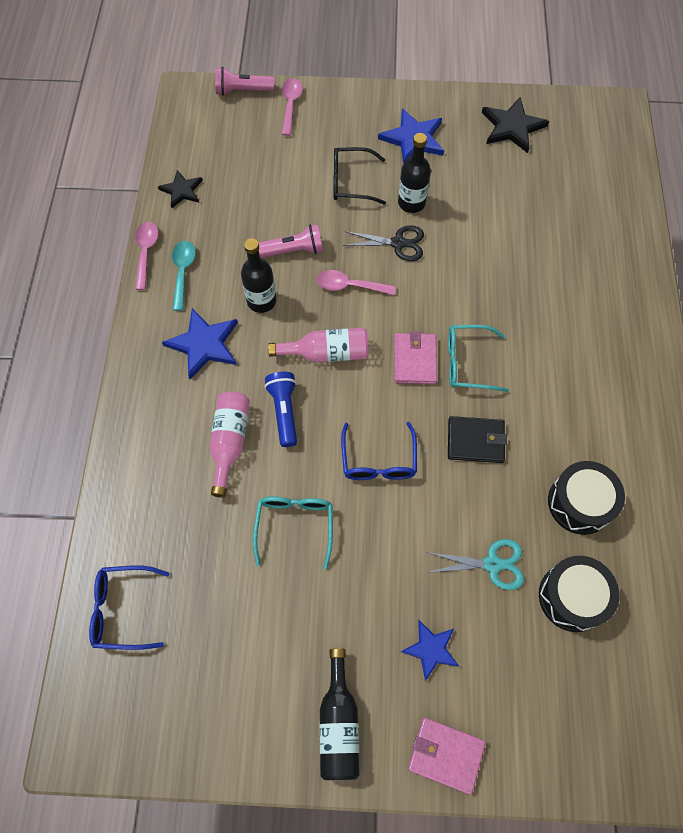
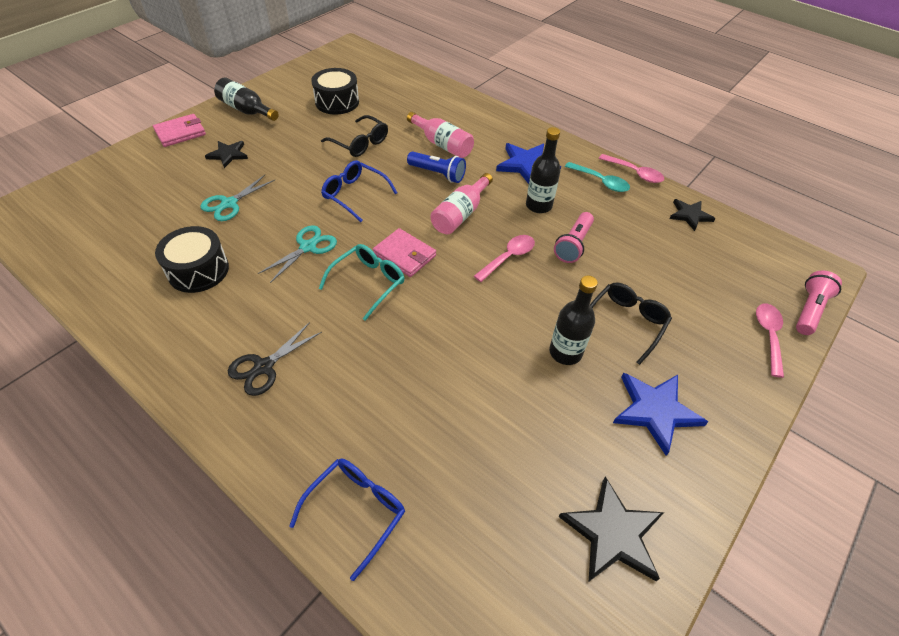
camera: 125 degrees right, 15 degrees down
(123, 609) = (391, 77): blue glasses -> blue glasses (356, 511)
(290, 105) = (768, 336): pink spoon -> pink spoon turned 120 degrees counterclockwise
(294, 526) = (360, 143): turquoise glasses -> black glasses
(398, 243) = (525, 313): black scissors -> black scissors (264, 367)
(431, 649) = (228, 154): blue star -> black star
(475, 441) = (308, 247): black wallet -> turquoise scissors
(572, 597) = (161, 225): black drum -> black drum (337, 102)

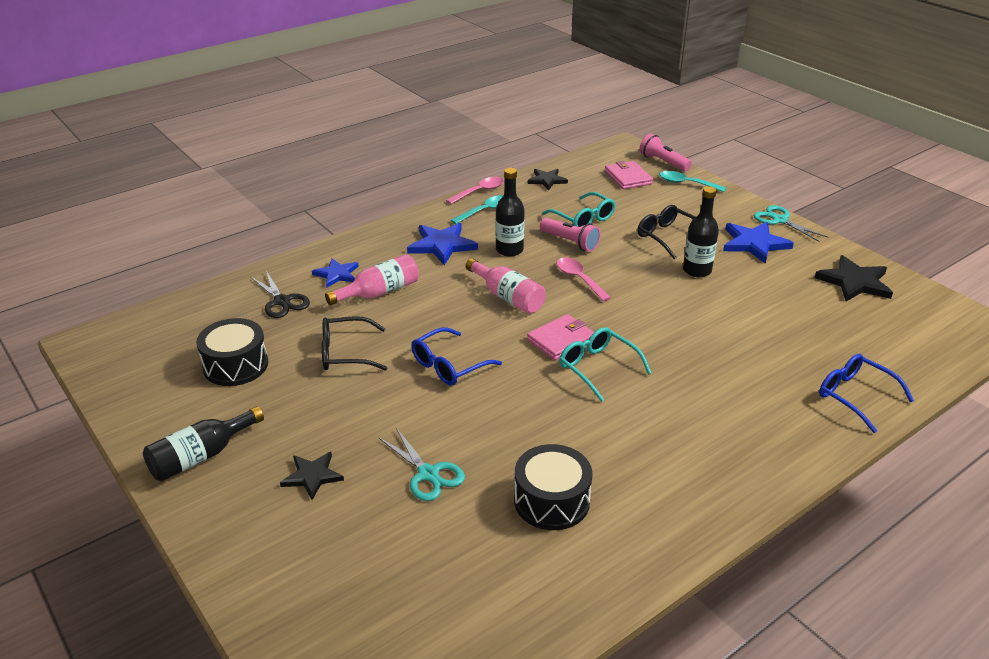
camera: 75 degrees left, 15 degrees down
(180, 133) = (223, 532): pink wallet -> pink wallet (628, 177)
(264, 367) = (705, 446): black scissors -> black scissors (282, 301)
(308, 247) = (532, 407): turquoise scissors -> turquoise scissors (780, 220)
(360, 143) = (345, 353): black glasses -> black glasses turned 150 degrees counterclockwise
(437, 174) = (434, 303): blue flashlight -> none
(459, 120) = (337, 274): none -> blue star
(625, 250) = (583, 219): none -> turquoise glasses
(768, 336) = (686, 184): pink spoon -> turquoise spoon

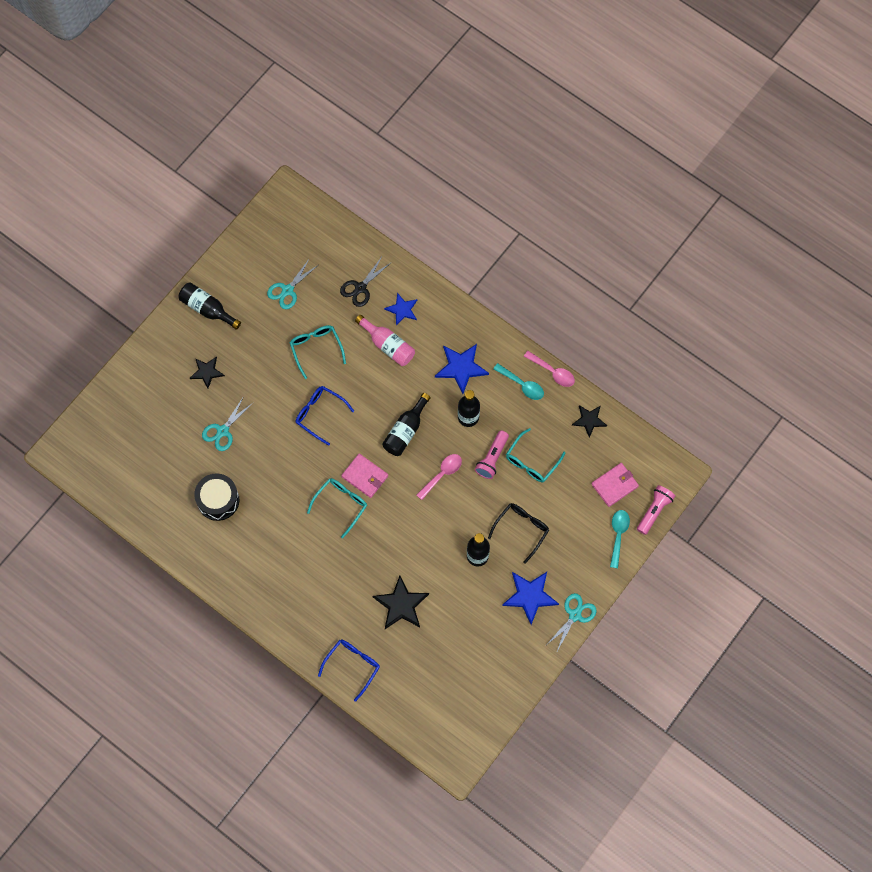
camera: 75 degrees right, 35 degrees up
(236, 365) = (287, 290): black drum -> turquoise scissors
(345, 353) = (316, 349): black glasses -> turquoise glasses
(507, 297) = (405, 431): pink bottle -> black bottle
(855, 282) = (493, 671): black star -> black star (401, 604)

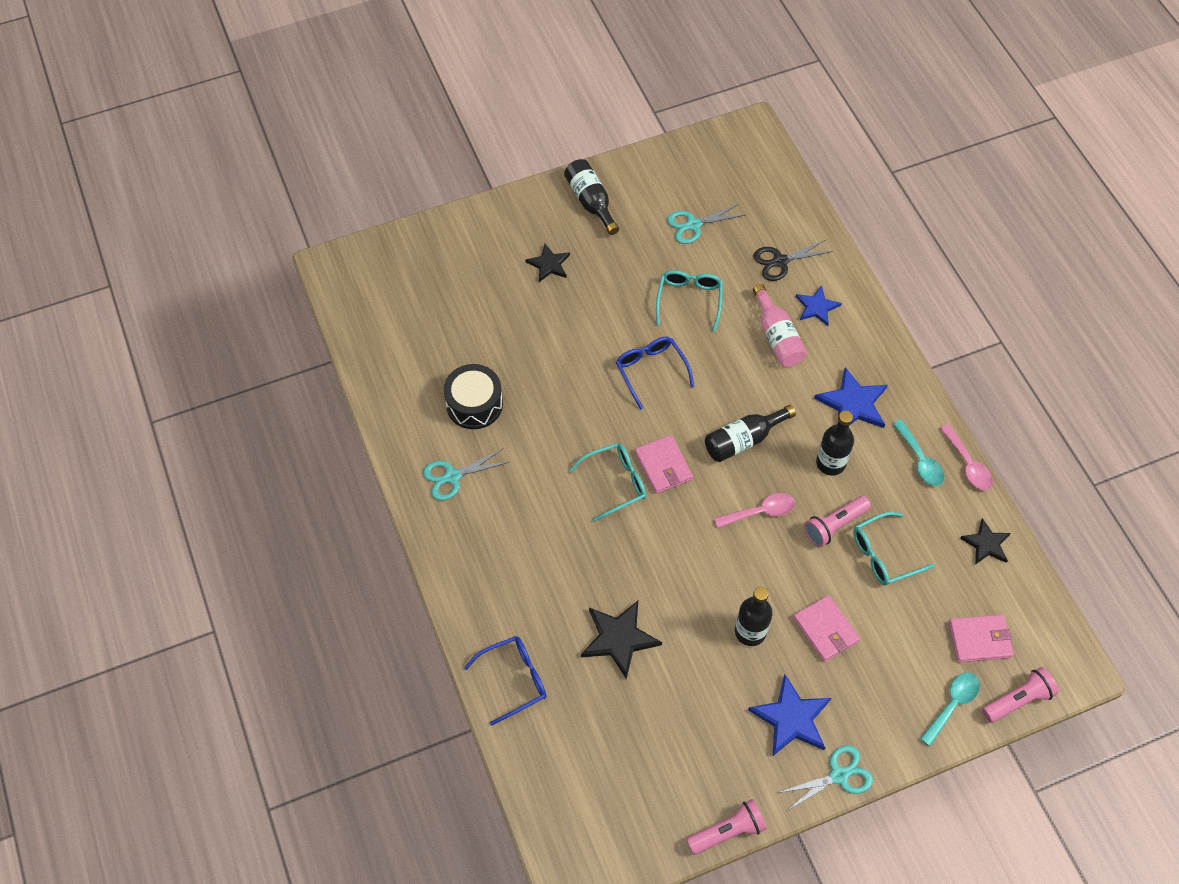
camera: 30 degrees right, 10 degrees down
(223, 431) = (527, 333): turquoise scissors -> turquoise scissors (452, 477)
(521, 529) = (825, 630): black glasses -> pink wallet
(529, 684) = (727, 831): none -> pink flashlight

